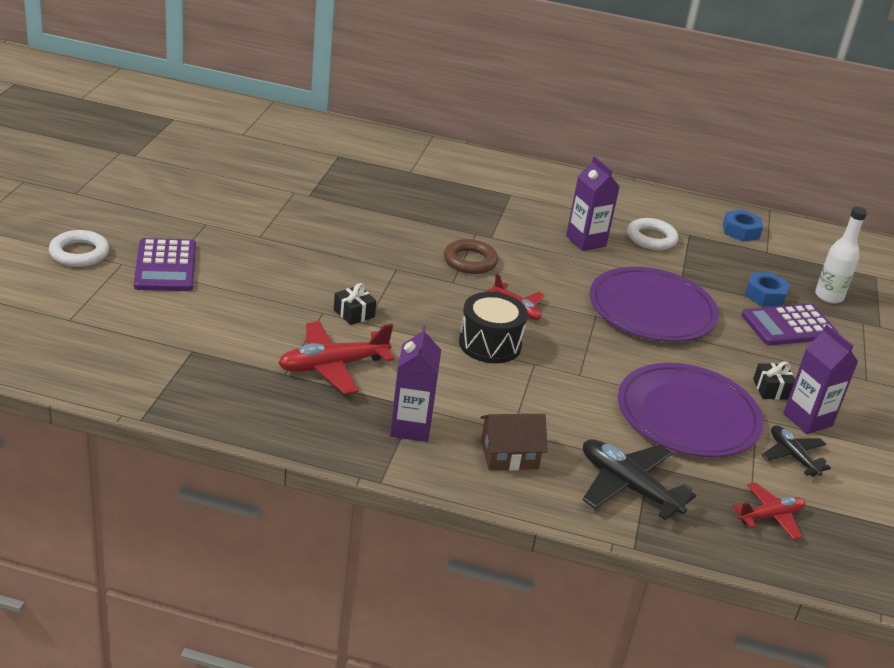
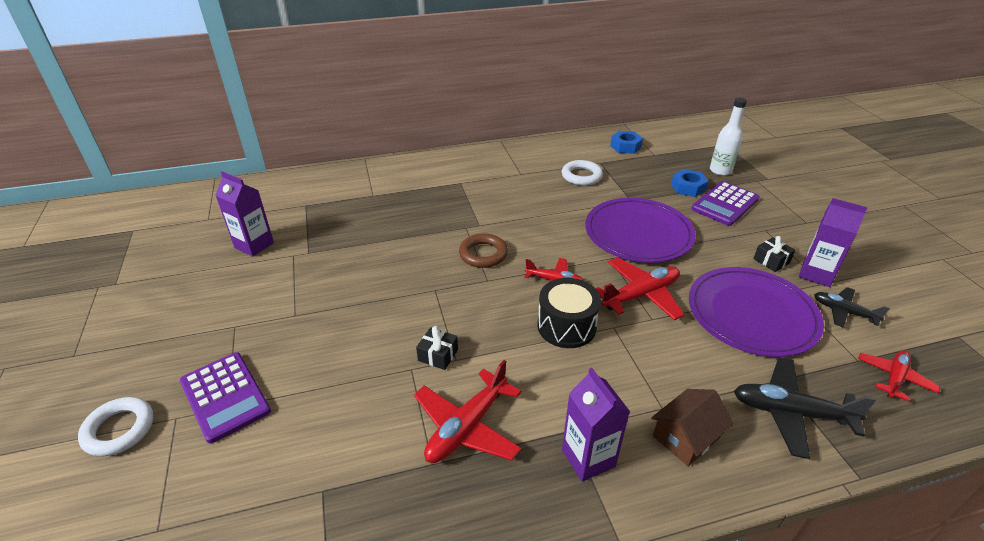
camera: 25 degrees left, 5 degrees up
(586, 241) = (544, 198): purple carton -> purple carton (254, 245)
(590, 354) = (640, 295): none -> red plane

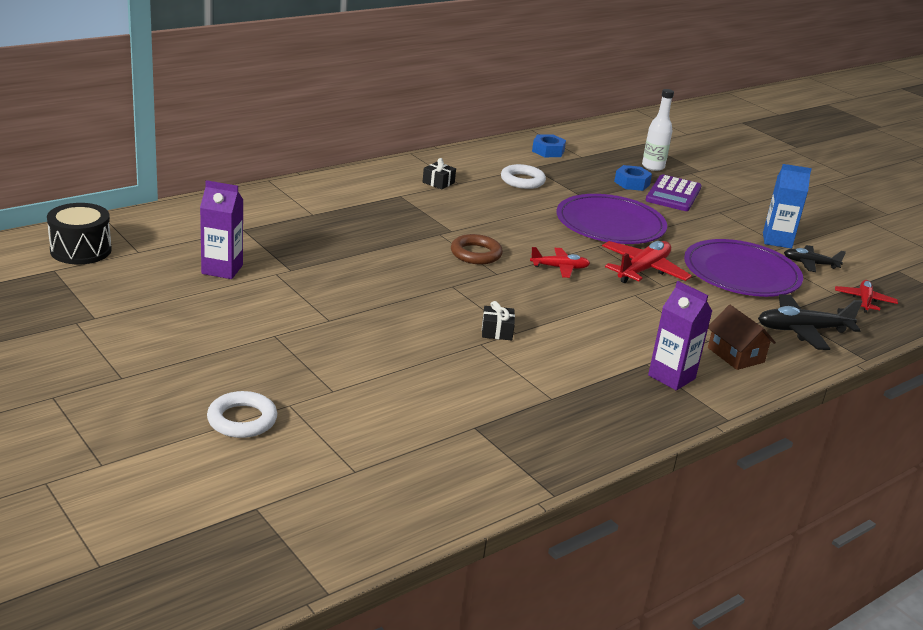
camera: 25 degrees left, 10 degrees down
(225, 396) = (322, 384): purple calculator -> none
(467, 427) = (562, 373): red plane -> none
(566, 326) = (594, 298): black drum -> black drum (81, 250)
(686, 437) = (735, 355): brown house -> brown house turned 60 degrees counterclockwise
(771, 261) = (736, 234): black gift -> black gift (438, 182)
(816, 274) = (777, 240): purple carton -> blue carton

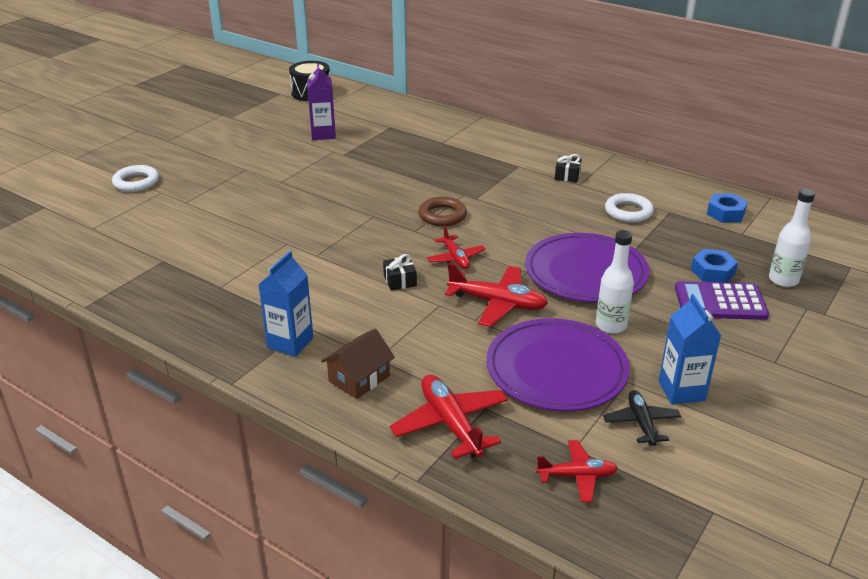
camera: 75 degrees right, 5 degrees up
(497, 331) = (311, 246): black gift -> black gift (400, 281)
(671, 377) = (290, 343): purple carton -> blue carton
(690, 238) = (611, 325): none -> white bottle
(802, 330) = (450, 424): black plane -> red plane

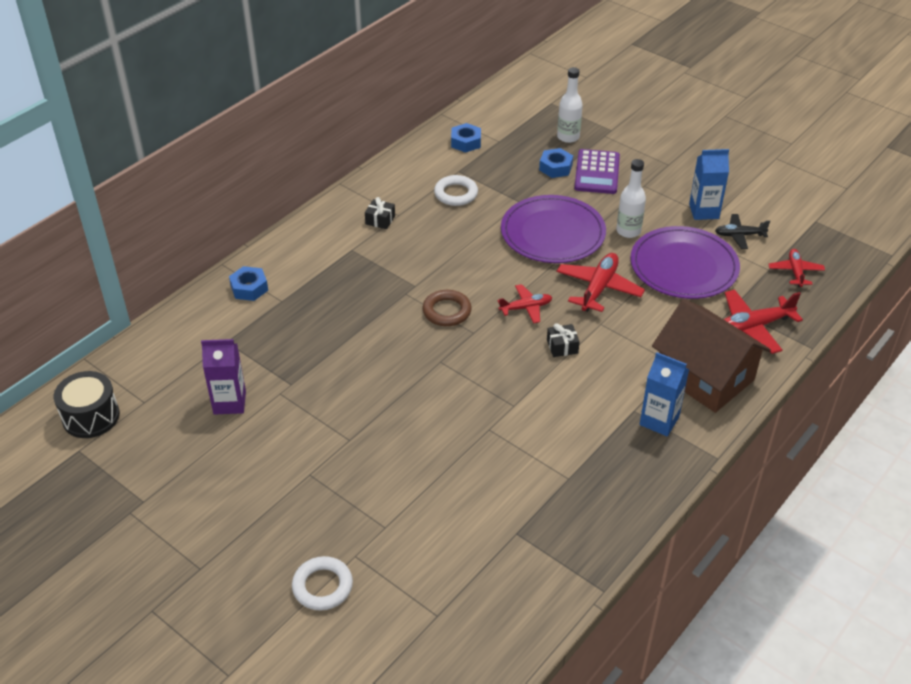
camera: 85 degrees left, 10 degrees up
(359, 378) = (705, 376): brown house -> brown house, size x1.93
(455, 129) = (249, 288): none -> blue nut

